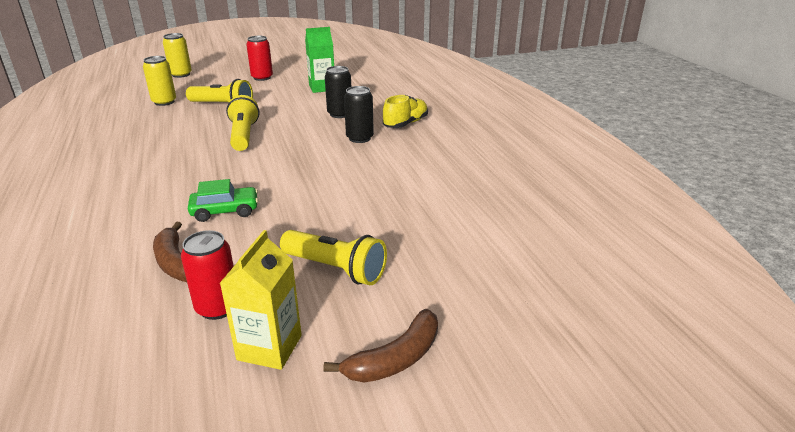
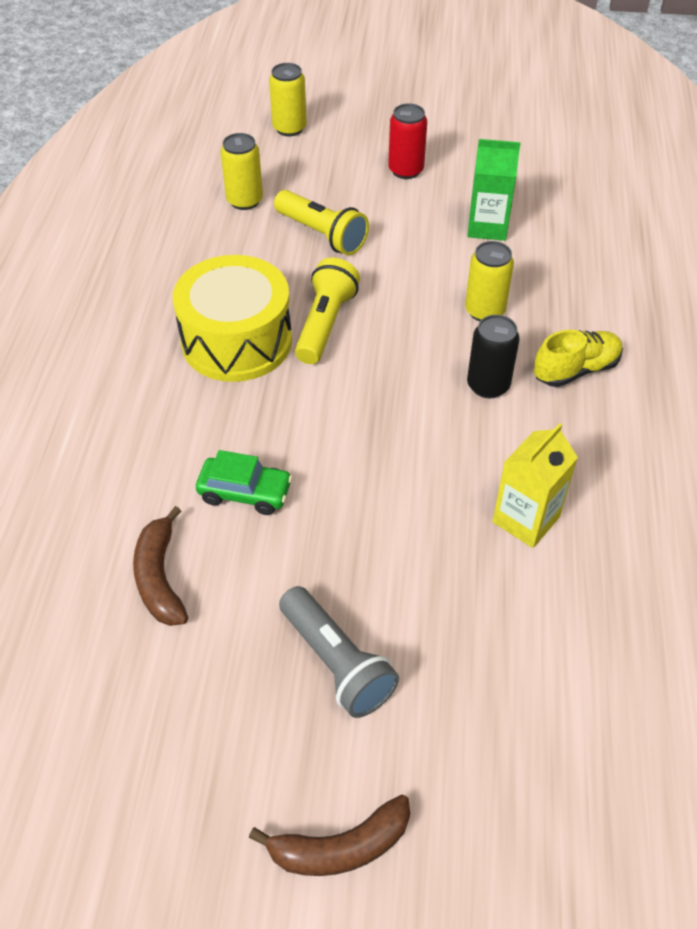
camera: 25 degrees right, 20 degrees up
(186, 152) = (236, 341): none -> yellow drum
(218, 307) = (179, 673): red can -> none
(269, 347) = (212, 764): yellow carton -> yellow carton (526, 519)
(335, 269) = (336, 662): yellow flashlight -> grey flashlight
(340, 114) = (484, 311): black can -> yellow can

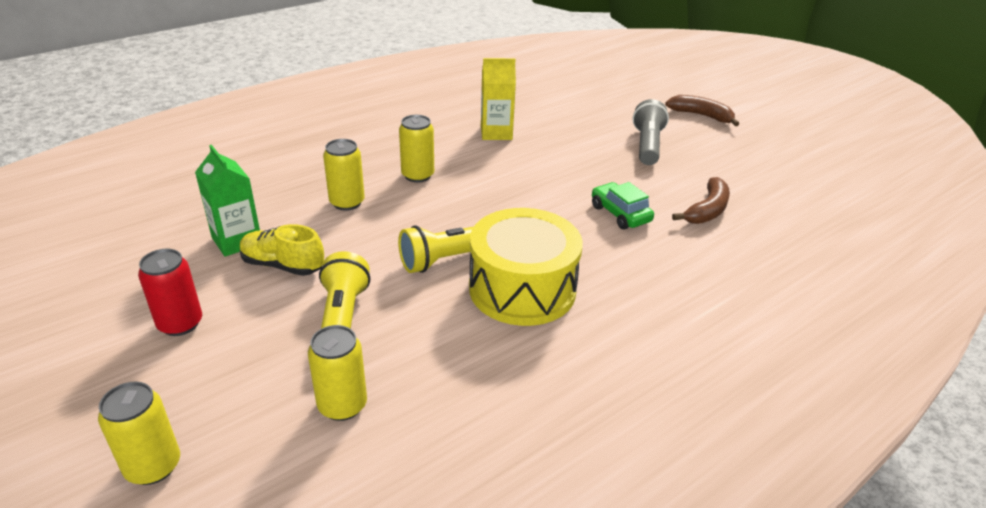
camera: 135 degrees left, 15 degrees down
(488, 385) = (417, 175): black can -> yellow can
(575, 370) = (364, 154): yellow shoe -> yellow shoe (283, 265)

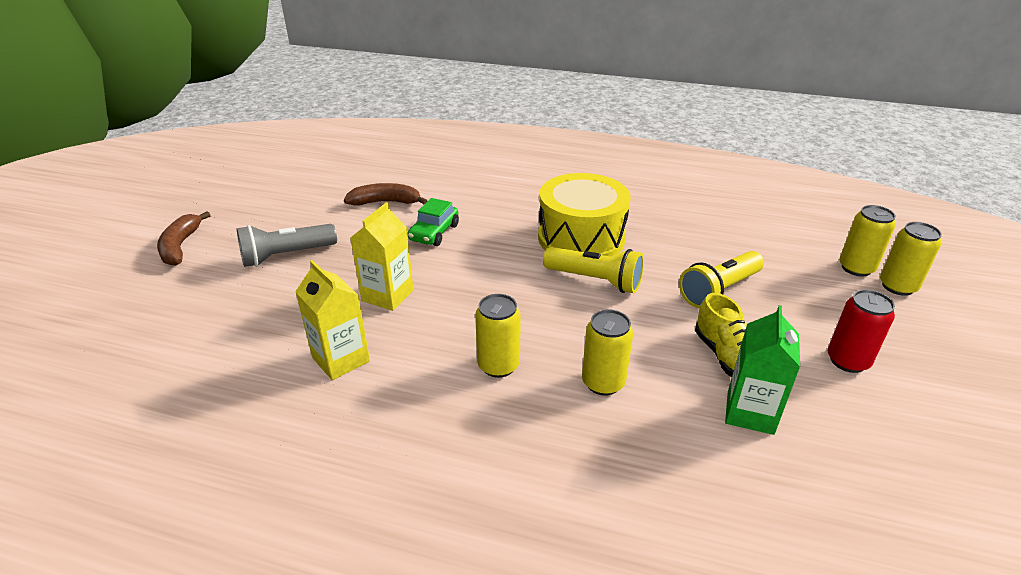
camera: 125 degrees left, 0 degrees up
(342, 405) = (763, 252): yellow can -> yellow can (856, 268)
(546, 165) = (387, 295): none -> yellow carton

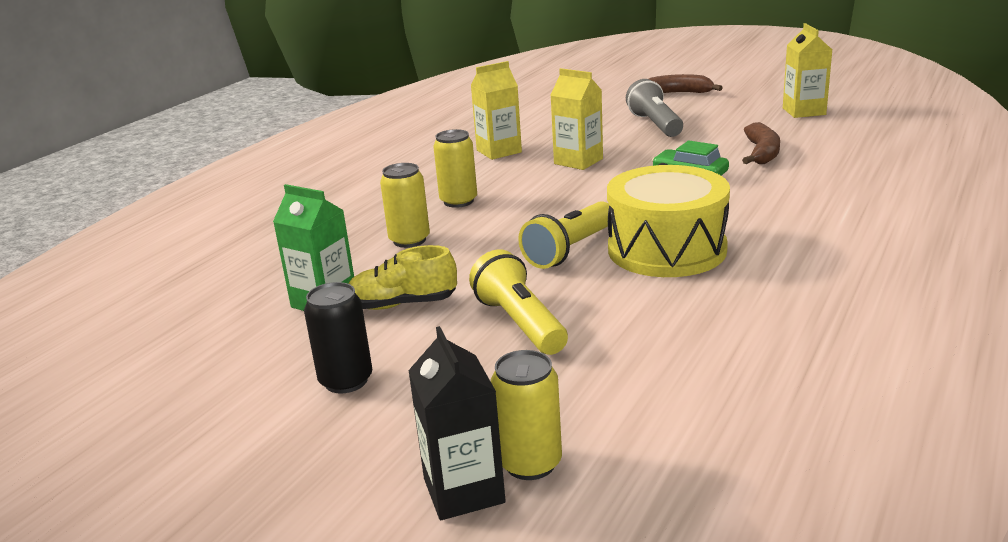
camera: 105 degrees right, 10 degrees down
(284, 183) = (804, 111): none -> yellow carton
(847, 361) = (346, 381): red can -> black can
(897, 286) = (464, 490): yellow can -> black carton

